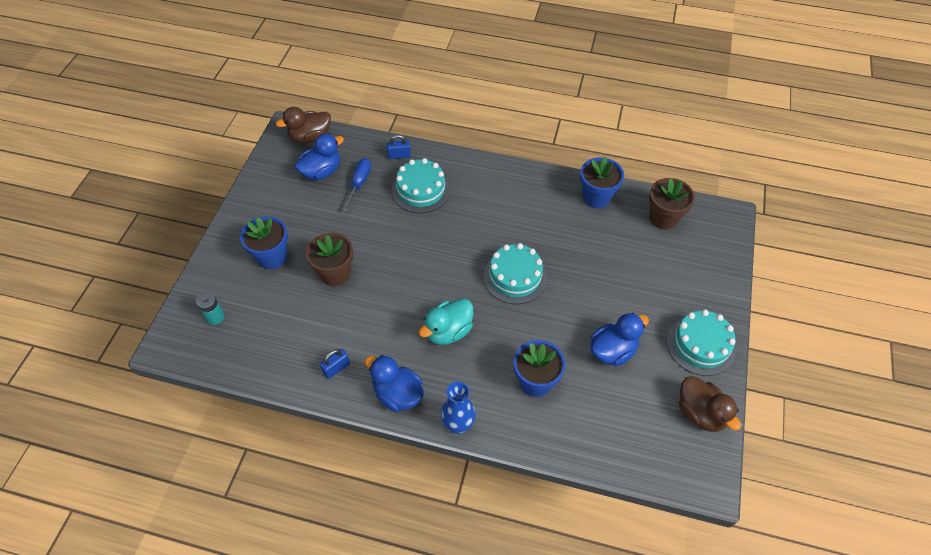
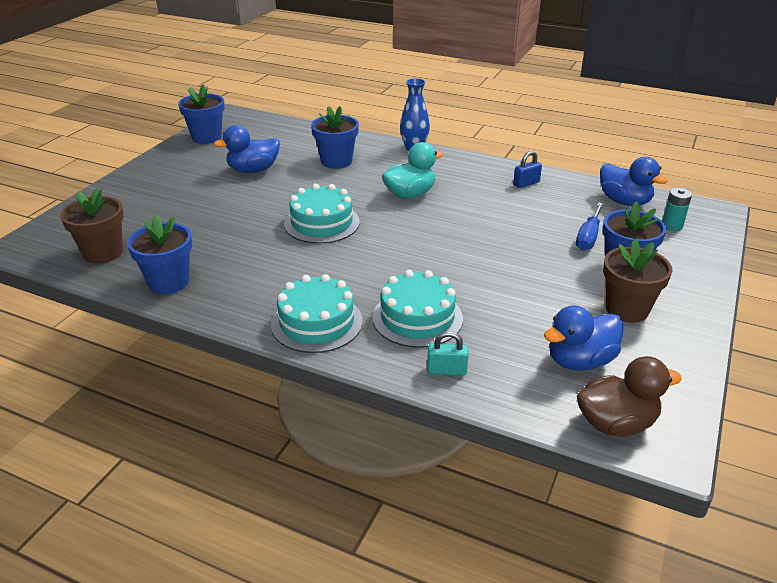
camera: 170 degrees left, 20 degrees down
(335, 273) = (538, 245): brown flower pot -> brown flower pot (626, 309)
(359, 183) = (514, 338): blue screwdriver -> blue screwdriver (588, 237)
(397, 394) = (466, 166): blue duck -> blue duck (624, 201)
(399, 155) = (446, 370): blue padlock -> turquoise padlock
(700, 345) = (168, 166): turquoise cake -> turquoise cake (317, 322)
(700, 413) = (207, 137): brown duck -> blue flower pot

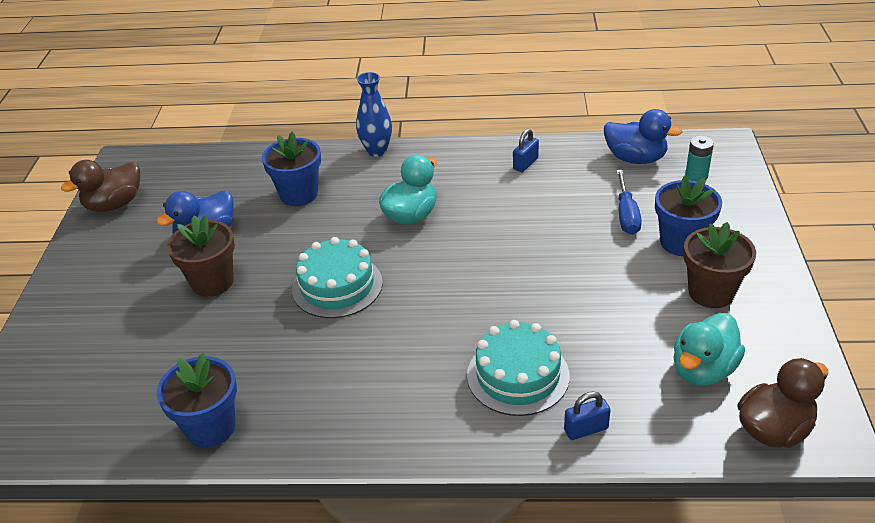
camera: 20 degrees left, 5 degrees up
(103, 253) = (98, 415): brown flower pot -> brown flower pot (212, 282)
(207, 137) = (114, 204): blue flower pot -> brown duck
(317, 322) = (416, 420): turquoise cake -> none
(446, 370) = (586, 429): turquoise padlock -> blue padlock
(580, 361) = (703, 370): blue duck -> turquoise duck

